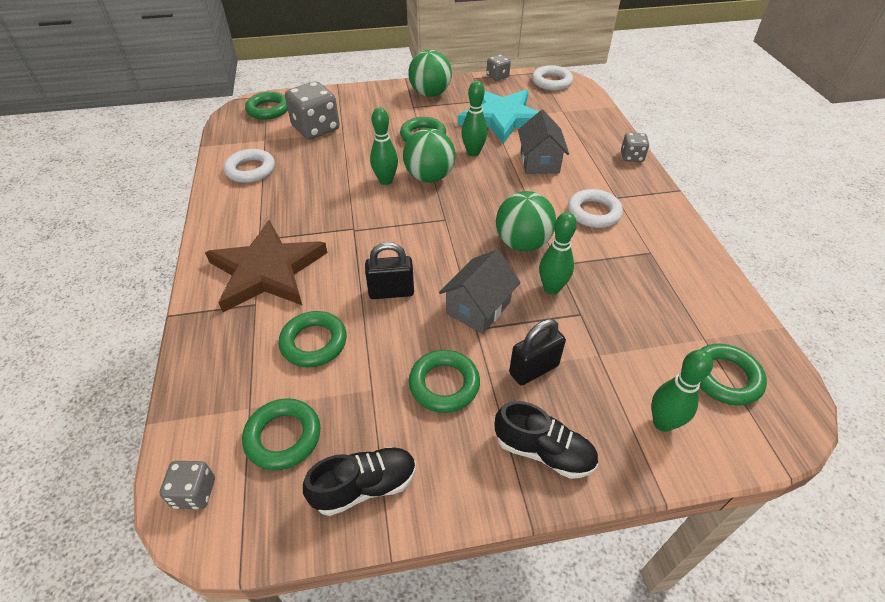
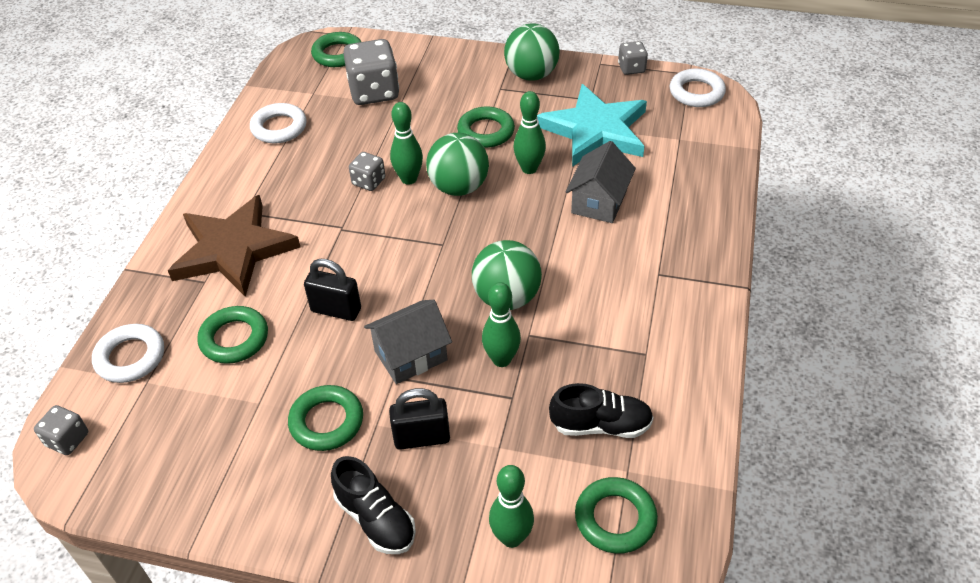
camera: 25 degrees right, 0 degrees up
(283, 437) = (160, 418): green ring -> none
(365, 486) = (201, 488): black shoe -> black shoe (601, 425)
(593, 212) = (615, 285): white ring -> white ring (130, 357)
(631, 157) = (719, 226): grey dice -> grey dice (368, 182)

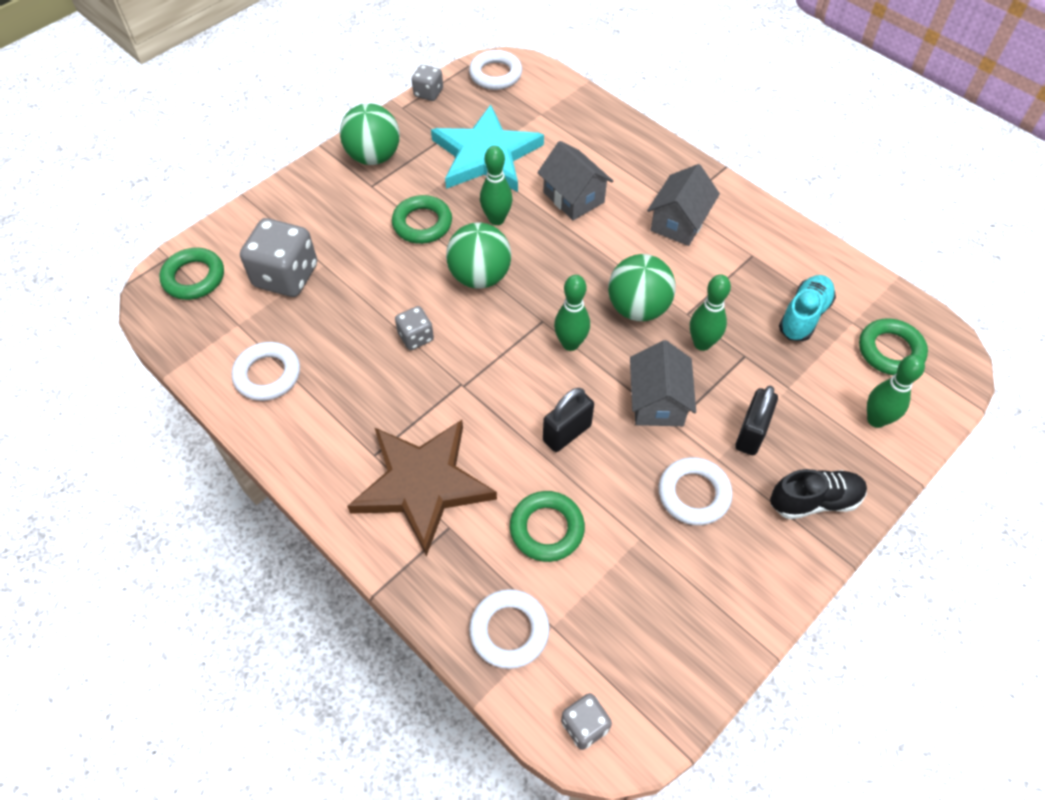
camera: 60 degrees left, 10 degrees up
(326, 422) = (694, 494): green ring -> white ring
(409, 179) = (438, 306): green bowling pin -> green bowling pin (570, 343)
(601, 425) = (804, 316): black shoe -> turquoise shoe
(637, 283) = (679, 222): none -> grey house

